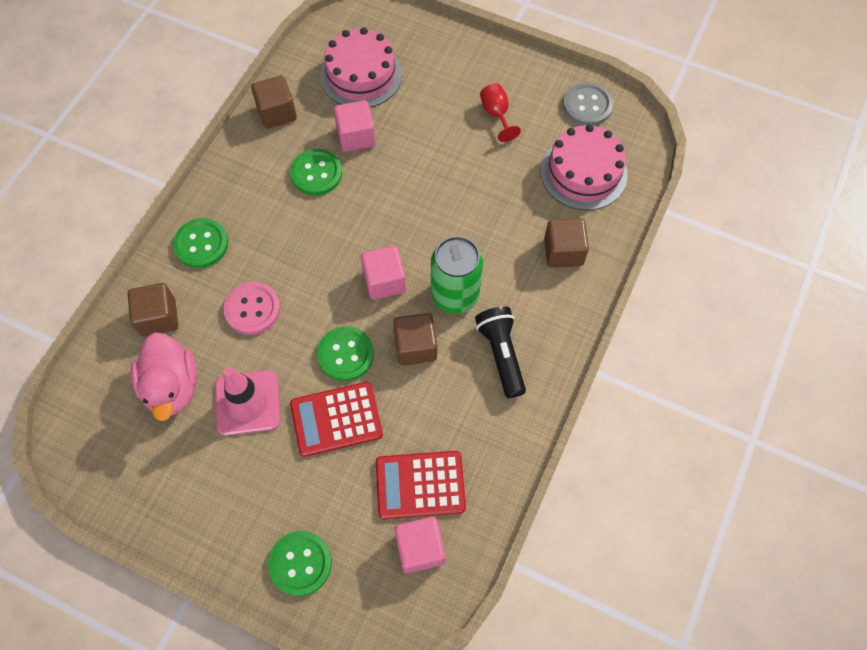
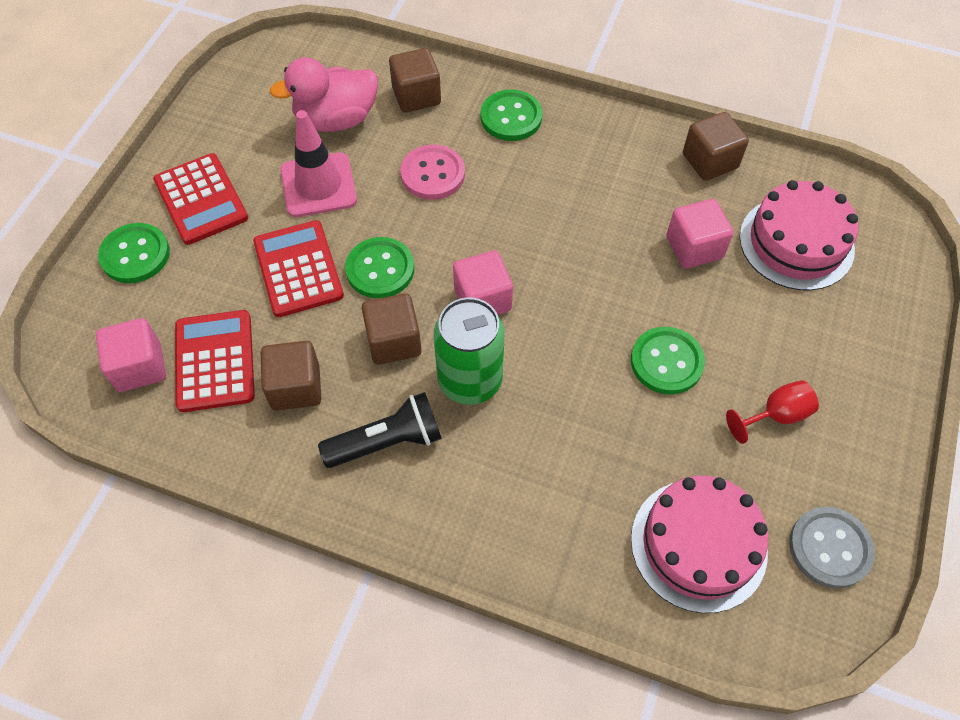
camera: 85 degrees right, 5 degrees down
(245, 507) = (201, 199): none -> red calculator
(316, 173) = (628, 212): green button -> green button (666, 362)
(563, 252) = (554, 517): brown cube -> brown cube (295, 387)

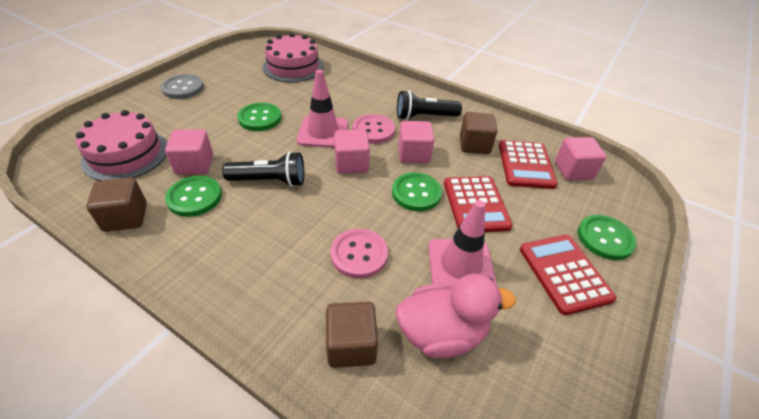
camera: 170 degrees left, 15 degrees down
(393, 341) = (414, 154): brown cube -> pink cube
(470, 381) = (373, 130): green can -> pink button
(511, 117) = (265, 296): green button -> green button (194, 197)
(550, 355) = (323, 132): none -> pink traffic cone
(580, 245) = (269, 181): none -> black flashlight
(775, 415) = (222, 92): red goblet -> none
(829, 548) = (240, 57): grey button -> grey button (183, 88)

